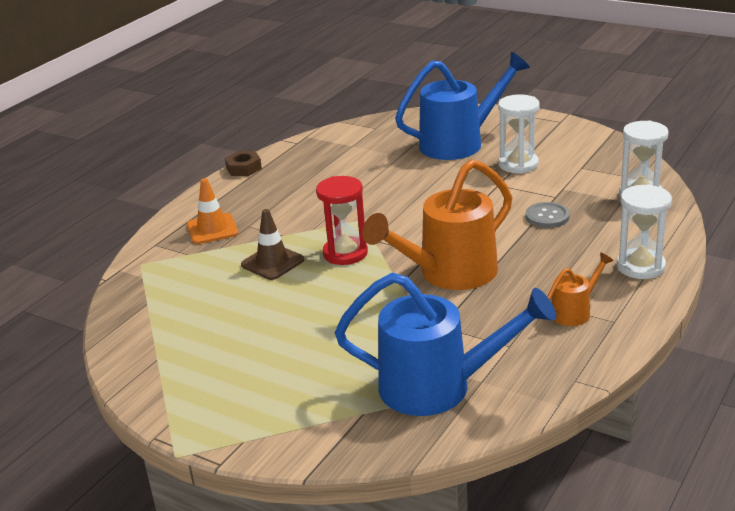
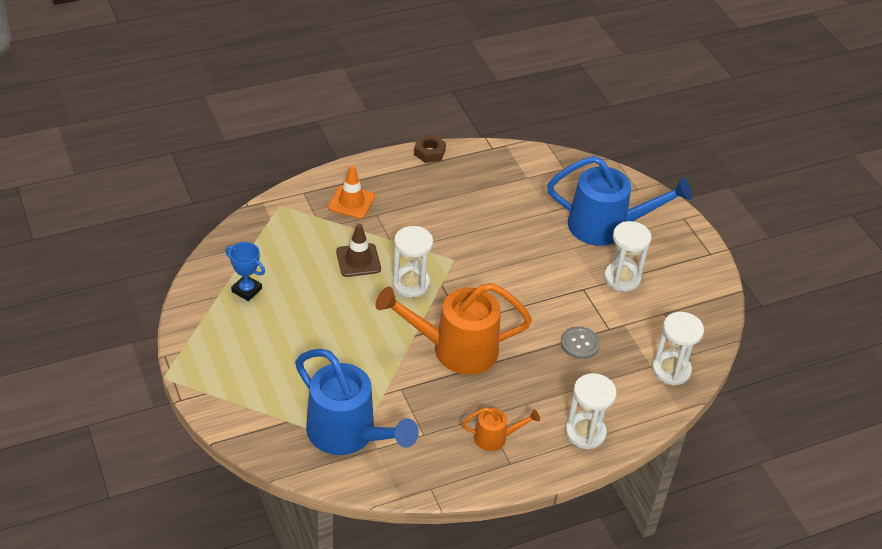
camera: 30 degrees right, 15 degrees up
(184, 338) = (246, 290): none -> blue trophy
(345, 253) = (410, 284): red hourglass -> white hourglass

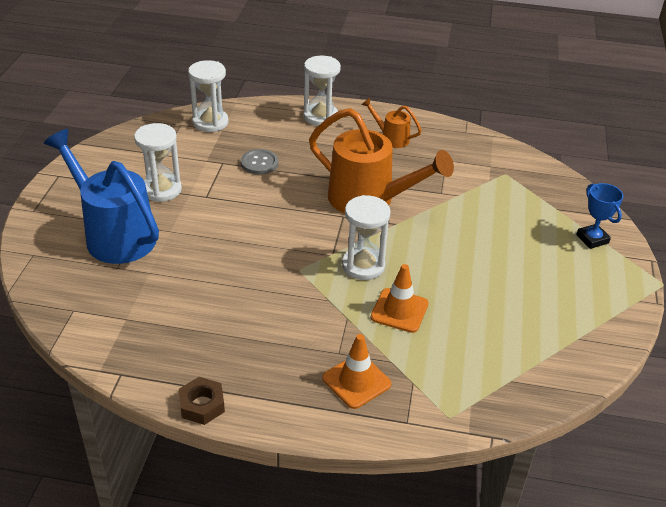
camera: 145 degrees left, 5 degrees down
(246, 290) = (542, 331): blue trophy -> blue trophy (592, 239)
(348, 434) = (508, 182): blue watering can -> none
(358, 260) = (399, 310): brown traffic cone -> orange traffic cone

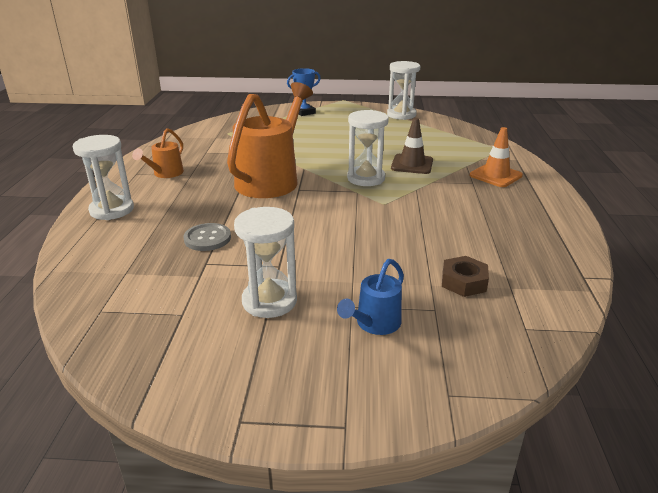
camera: 95 degrees left, 10 degrees down
(114, 234) = (374, 324): blue watering can -> blue watering can, size x0.48
(202, 405) = (576, 230): brown nut -> brown nut (463, 282)
(210, 122) = (102, 284): white hourglass -> white hourglass (401, 115)
(399, 310) = (412, 164): orange traffic cone -> brown traffic cone

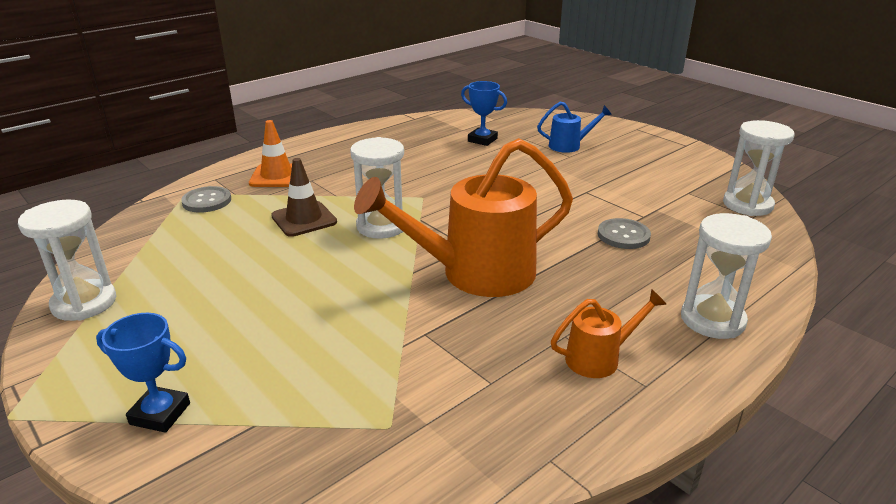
camera: 135 degrees left, 0 degrees up
(269, 301) = (619, 176): white hourglass -> white hourglass (747, 205)
(463, 282) = (482, 140): brown nut -> blue trophy
(480, 151) = (207, 201): none -> grey button

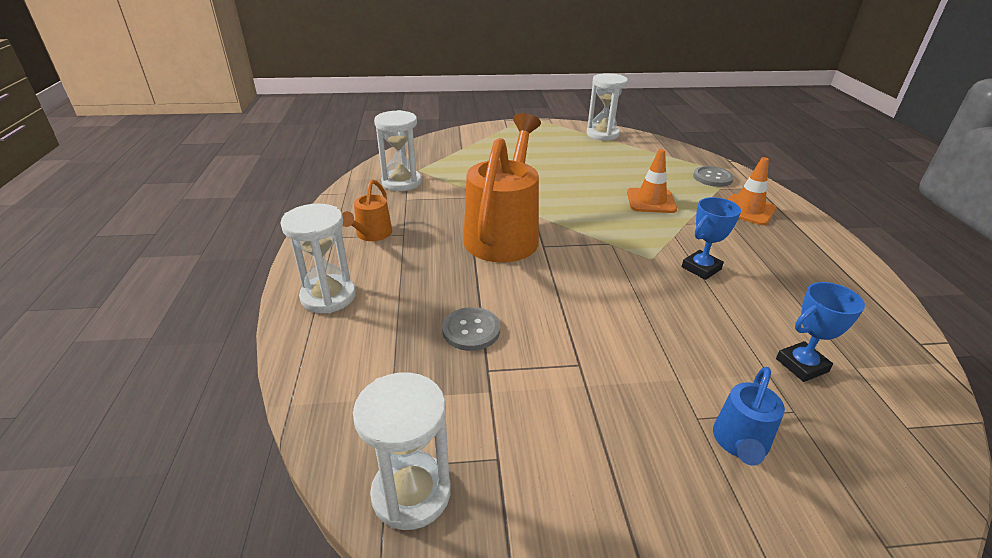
camera: 125 degrees right, 5 degrees up
(160, 414) = (494, 136): blue trophy -> blue trophy (701, 268)
(304, 219) = (651, 201): brown traffic cone -> orange traffic cone
(381, 226) = (611, 224): white hourglass -> white hourglass (401, 182)

